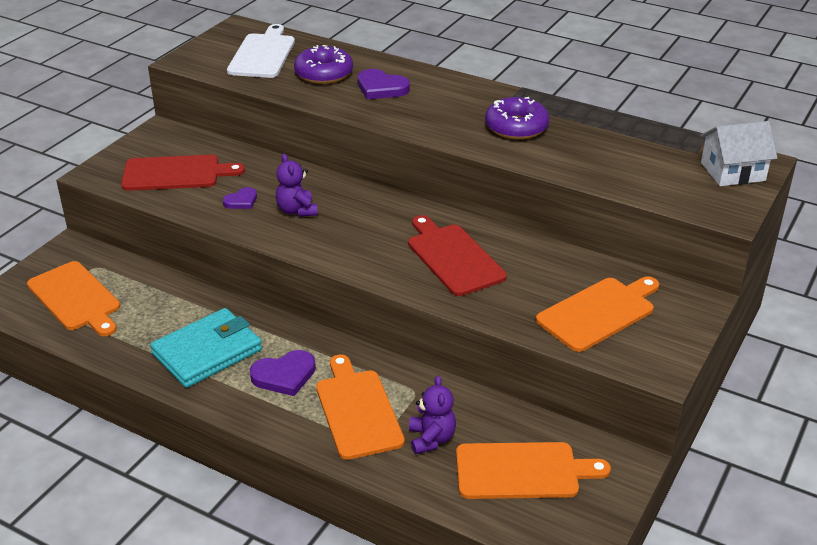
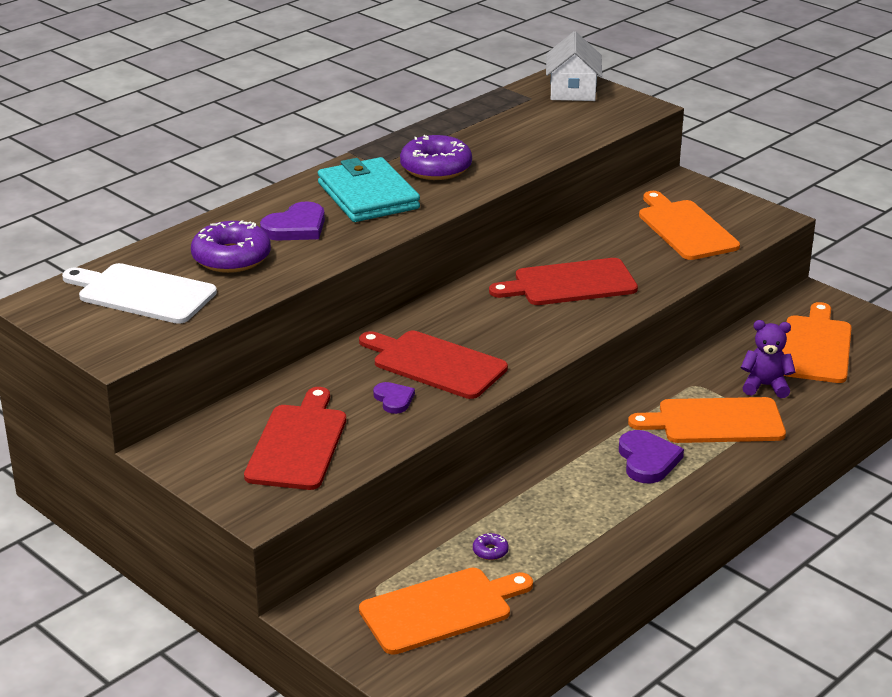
camera: 75 degrees left, 5 degrees down
(145, 310) = (490, 551): none -> purple donut
(207, 352) = (590, 509): turquoise wallet -> turquoise wallet (368, 196)
(297, 211) = (435, 364): purple teddy bear -> red cutting board

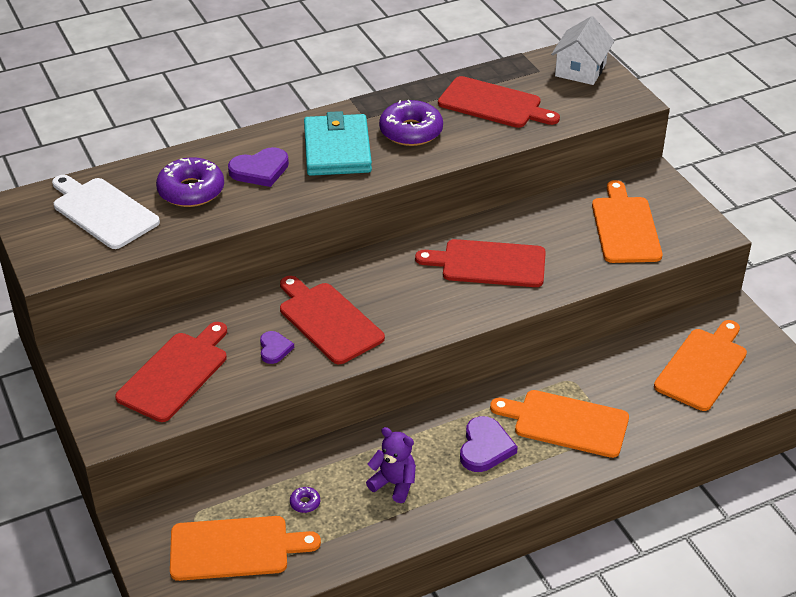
camera: 20 degrees right, 10 degrees up
(505, 132) = (493, 104): none -> red cutting board
(765, 386) = (632, 397): purple teddy bear -> purple teddy bear (394, 484)

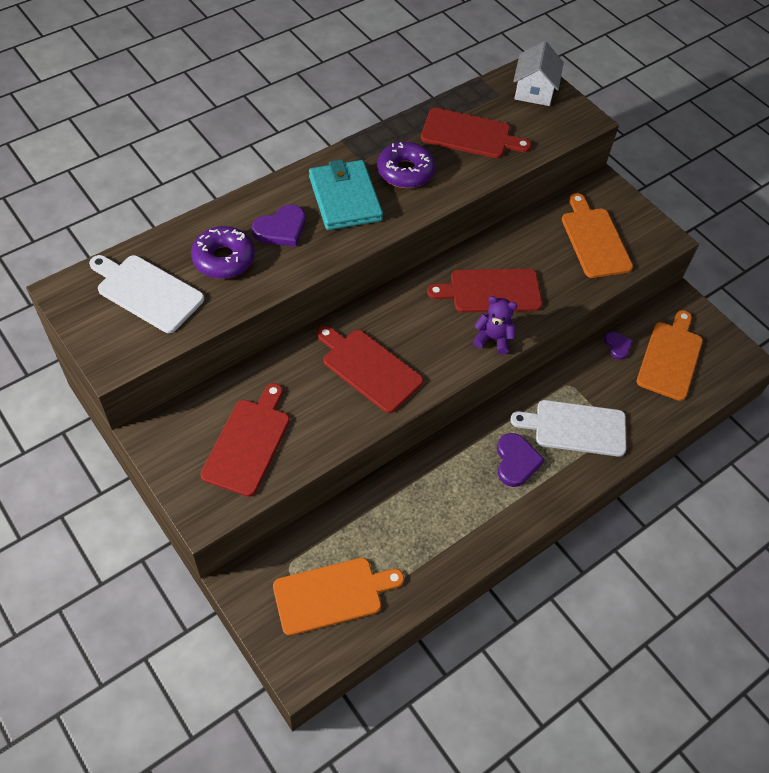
camera: 15 degrees left, 15 degrees up
(274, 349) = (329, 404): purple heart -> purple heart (617, 346)
(305, 503) = (380, 539): purple donut -> none
(394, 484) = (450, 509): purple teddy bear -> purple teddy bear (493, 339)
(566, 423) = (576, 428): orange cutting board -> white cutting board

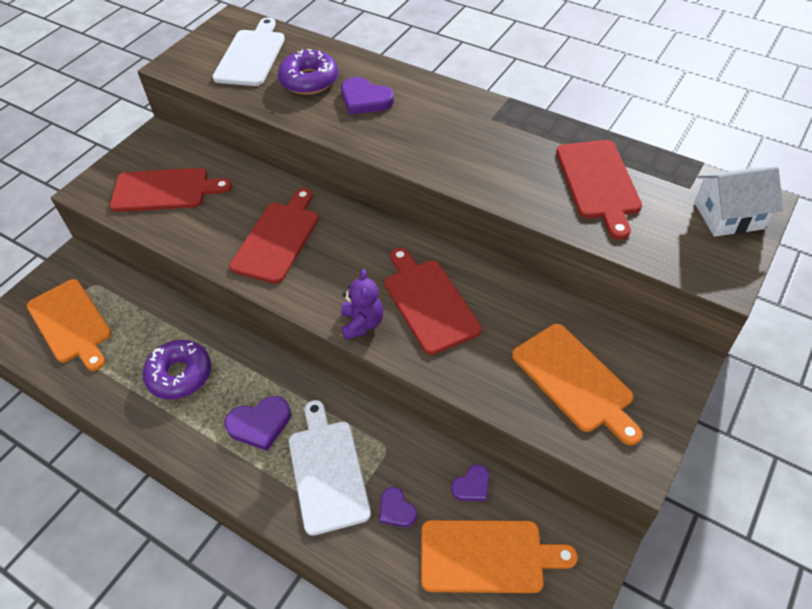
camera: 75 degrees right, 5 degrees down
(345, 198) = (431, 124): turquoise wallet -> none
(405, 172) = (500, 152): purple donut -> purple donut (180, 375)
(594, 240) = (575, 380): orange cutting board -> orange cutting board turned 90 degrees clockwise
(621, 395) = (396, 509): none -> purple heart

